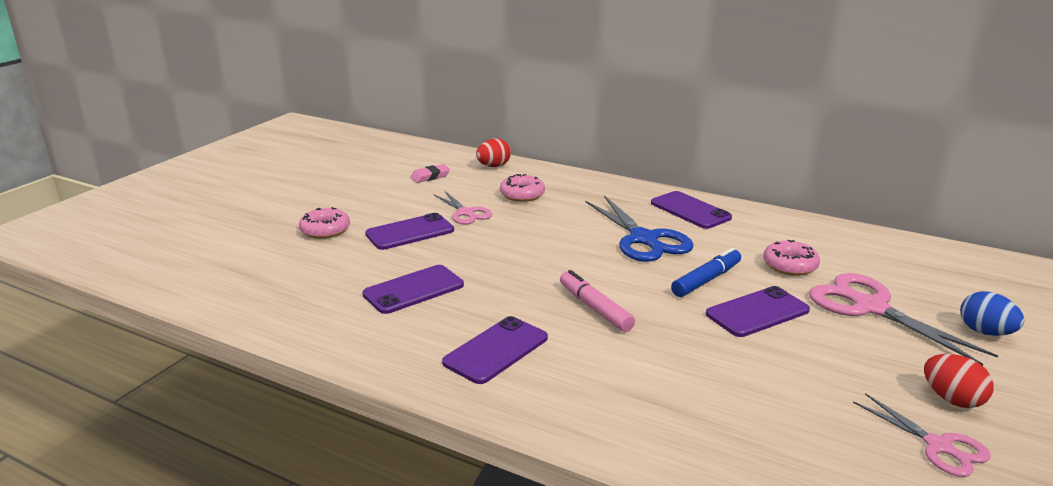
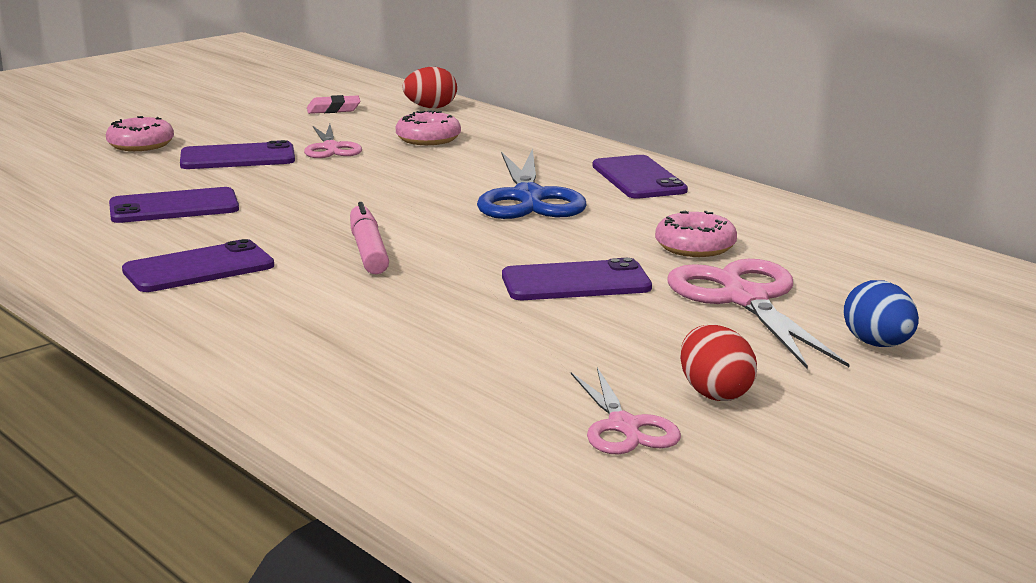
camera: 20 degrees right, 5 degrees down
(706, 280) = (554, 245): blue marker -> none

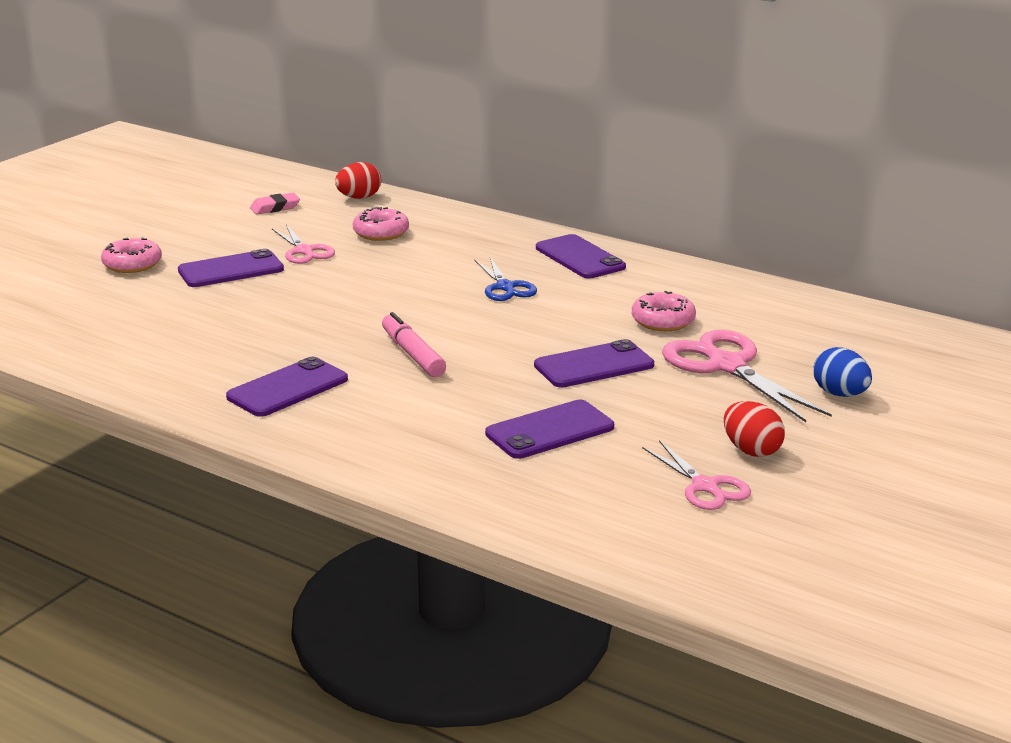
camera: 15 degrees left, 5 degrees up
(174, 207) = (217, 329): purple phone -> purple phone (550, 430)
(528, 198) = (505, 287): blue scissors -> blue scissors, size x0.59

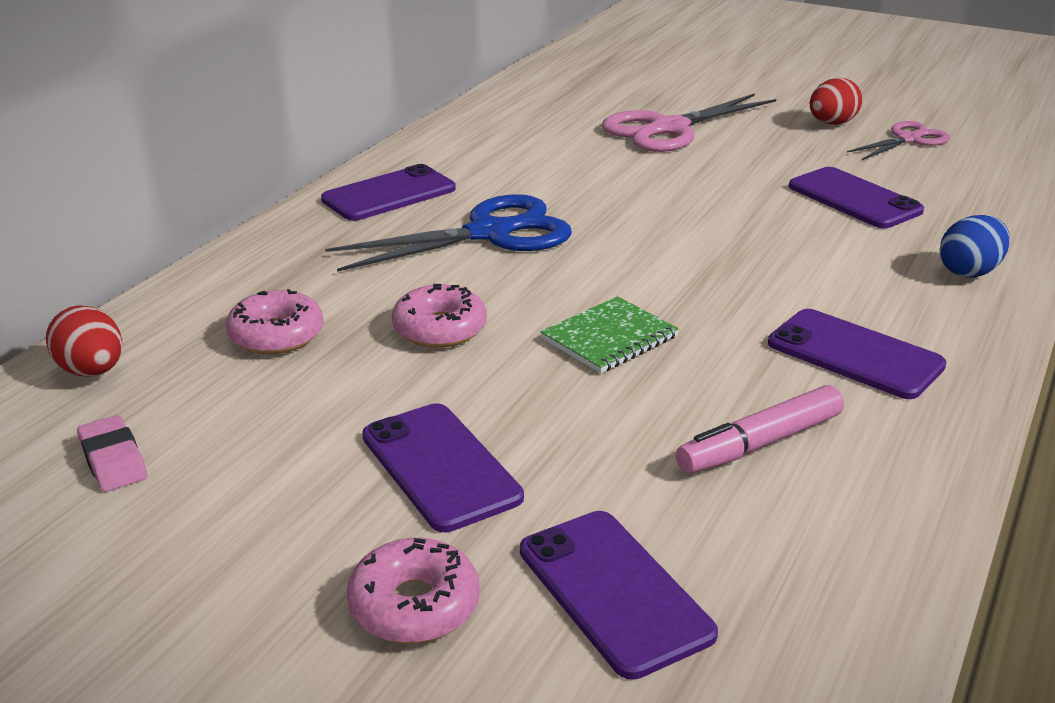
camera: 95 degrees left, 5 degrees up
(304, 251) = (352, 399): pink scissors -> none
(342, 316) = (609, 338): none -> green notebook
(413, 354) = (712, 278): pink marker -> pink marker (760, 443)
(505, 287) = (489, 233): blue scissors -> blue scissors, size x1.69
(594, 365) = (695, 182): purple phone -> purple phone (614, 591)
(663, 321) = (571, 153): pink donut -> pink donut (440, 329)
(840, 394) = (705, 93): blue egg -> blue egg (969, 272)

